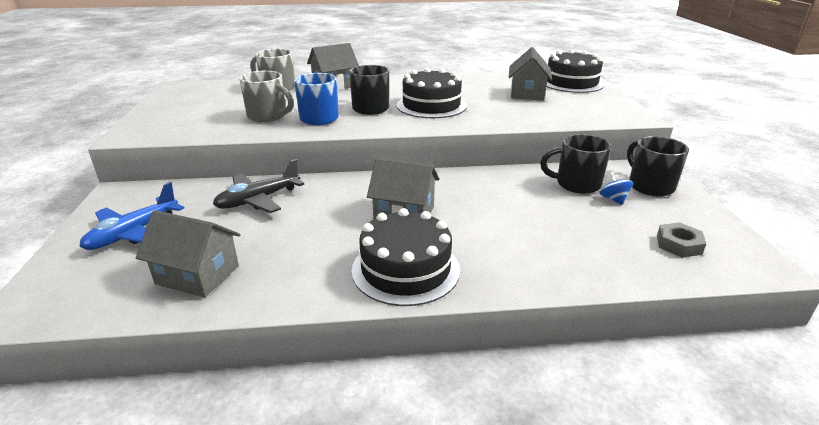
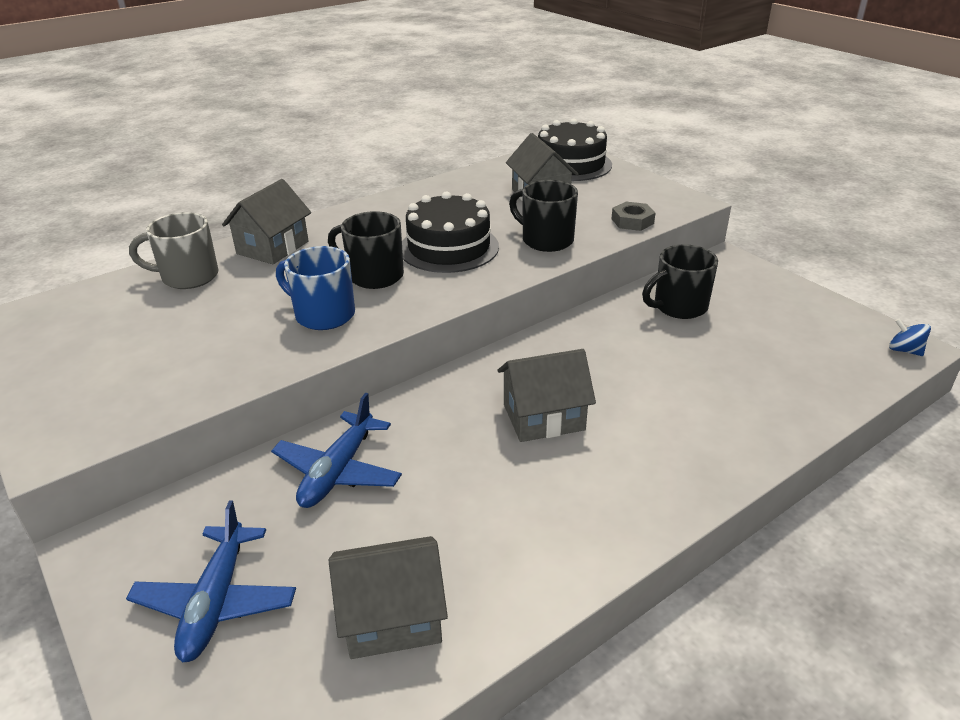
camera: 30 degrees left, 5 degrees up
(258, 200) = (338, 471): black plane -> blue plane
(268, 116) = (243, 334): grey mug -> none
(405, 269) = (624, 492): black cake -> none
(613, 199) = (730, 315): blue spinning top -> blue spinning top (904, 350)
(649, 186) = (745, 285): black mug -> black mug (546, 240)
(678, 244) = (831, 350): grey nut -> grey nut (632, 221)

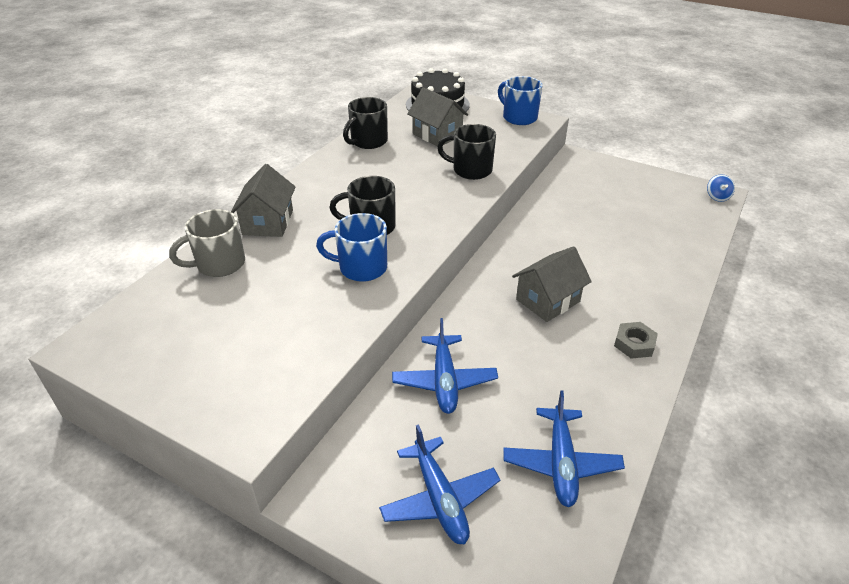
camera: 25 degrees left, 5 degrees up
(392, 617) = (561, 463): grey house -> blue plane
(449, 247) = (407, 191): black cake -> none
(632, 221) = (516, 143): grey nut -> grey nut (634, 344)
(661, 194) = (518, 117): none -> blue mug
(678, 307) = (572, 199): black mug -> black mug (368, 142)
(904, 350) = (717, 197): blue spinning top -> blue spinning top turned 105 degrees counterclockwise

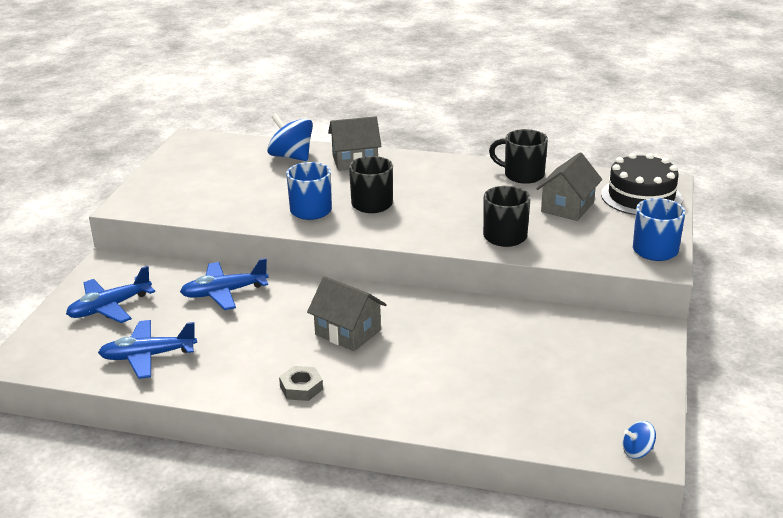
camera: 75 degrees right, 10 degrees down
(219, 264) = (291, 157): grey mug -> blue spinning top

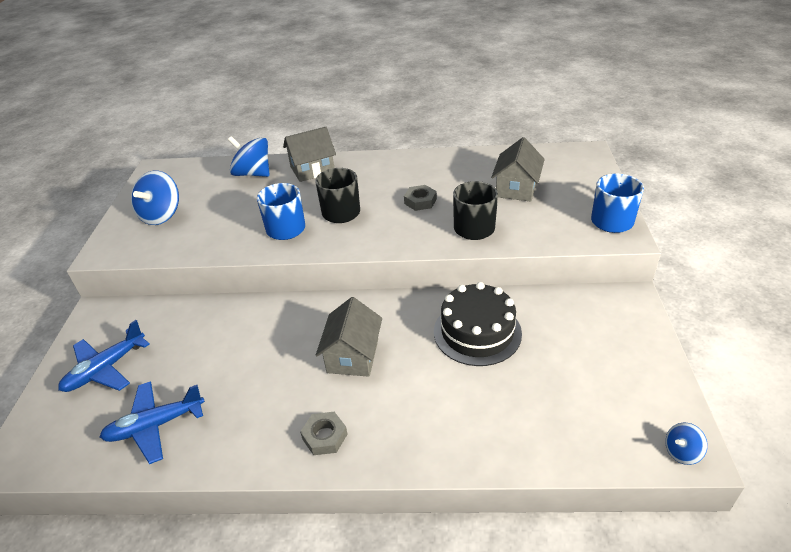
camera: 10 degrees left, 10 degrees up
(189, 181) = (161, 215): none -> blue spinning top
(224, 293) = (220, 329): blue plane -> none
(348, 332) = (352, 356): grey house -> grey house turned 75 degrees clockwise
(459, 205) = (420, 201): none -> grey nut
(522, 175) = (464, 162): black mug -> none
(641, 197) = (574, 168): black cake -> black cake (477, 332)

